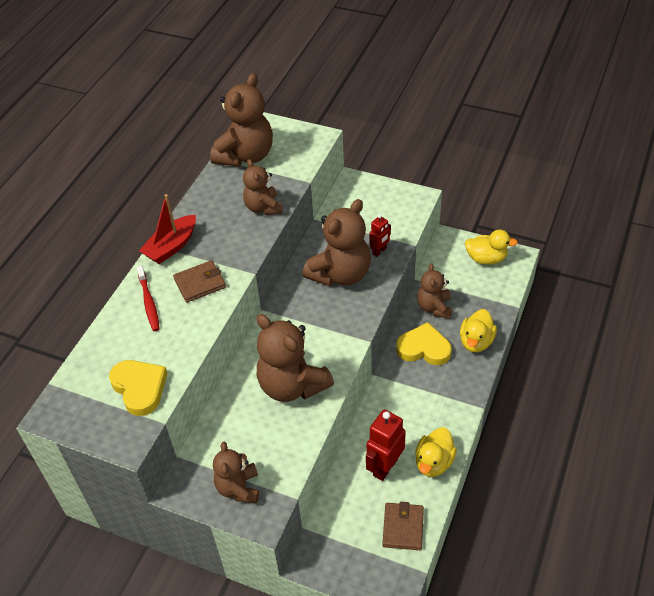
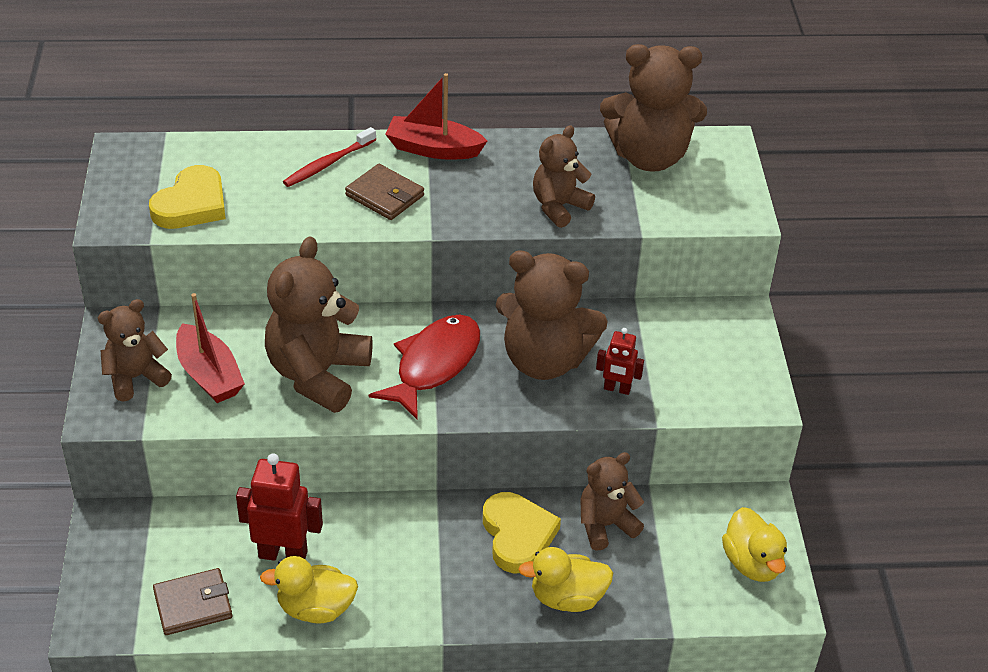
camera: 60 degrees right, 5 degrees down
(260, 444) = (209, 375): none -> red boat
(316, 325) = (434, 365): none -> red fish

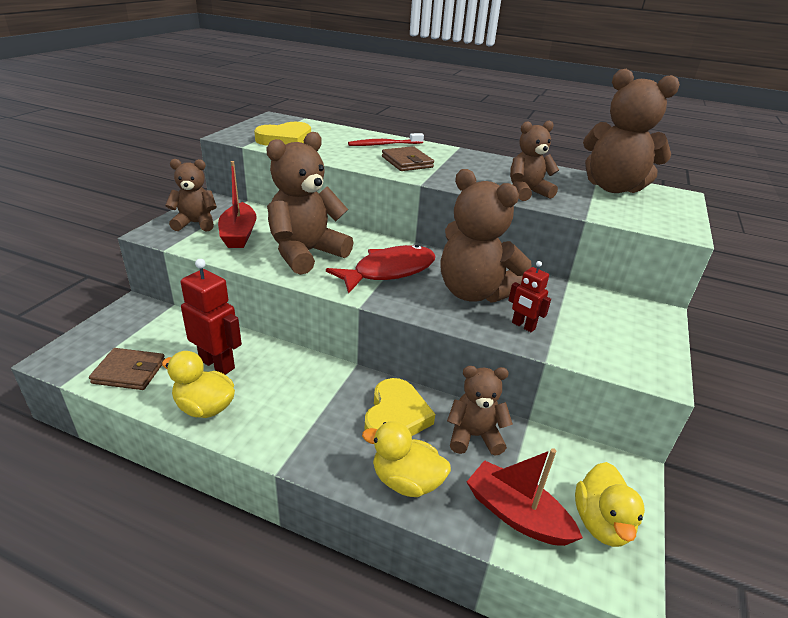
camera: 25 degrees right, 10 degrees down
(433, 149) = (457, 153): red boat -> red boat (516, 514)

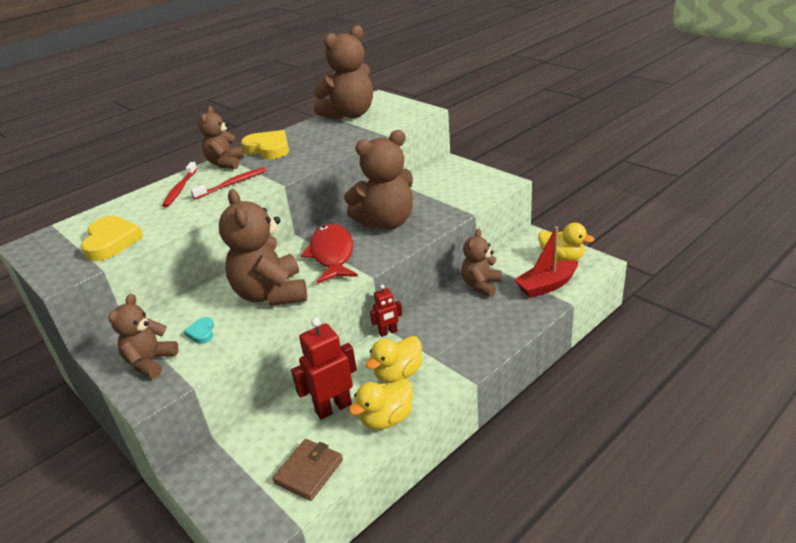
camera: 60 degrees left, 0 degrees up
(239, 234) = (201, 332): red boat -> turquoise heart
(396, 416) = (447, 316): yellow heart -> yellow heart (268, 149)
(406, 481) = (506, 323): yellow duck -> yellow duck (398, 374)
(407, 162) = (232, 184): brown wallet -> red toothbrush
(523, 326) = (436, 213): red robot -> red robot (388, 332)
(527, 192) = (333, 146): brown teddy bear -> brown teddy bear (225, 163)

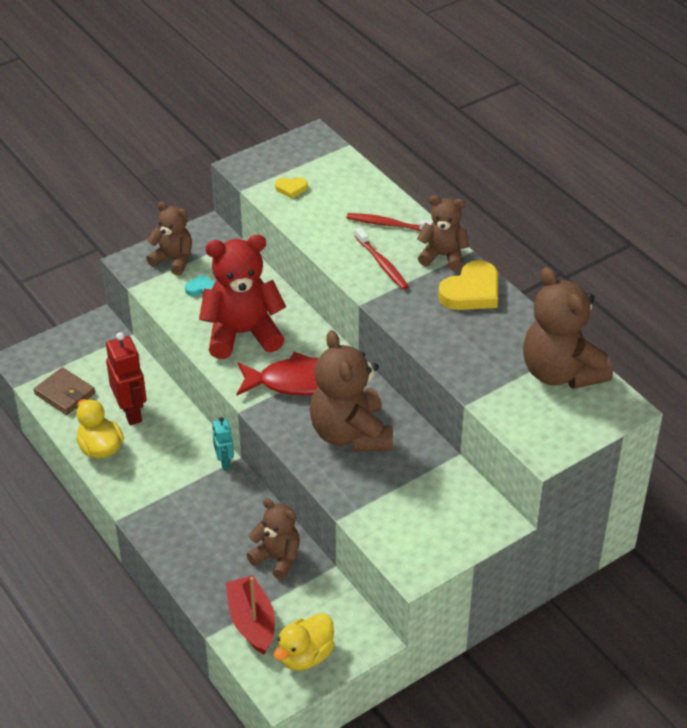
camera: 95 degrees right, 10 degrees up
(111, 242) = (291, 188): yellow heart -> yellow heart, size x0.50
(271, 294) = (242, 334): brown teddy bear -> red teddy bear
(388, 332) = (224, 462): red robot -> turquoise robot
(398, 374) = (155, 463): yellow duck -> none

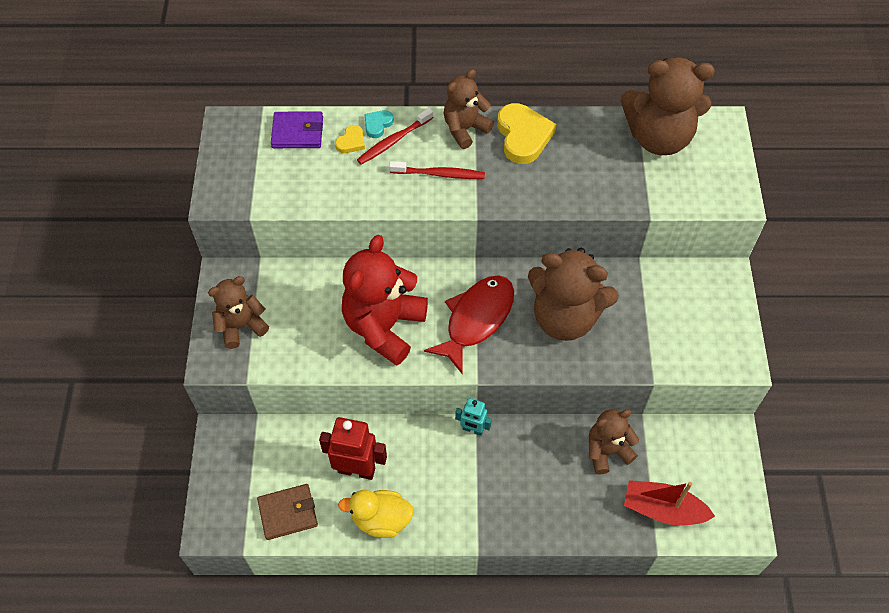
camera: 55 degrees left, 15 degrees up
(201, 288) = (299, 325): turquoise heart -> turquoise heart (377, 125)
(291, 188) = (283, 180): yellow heart -> yellow heart (351, 142)
(305, 656) = (721, 490): yellow duck -> none
(343, 173) = (297, 132): none -> purple wallet

